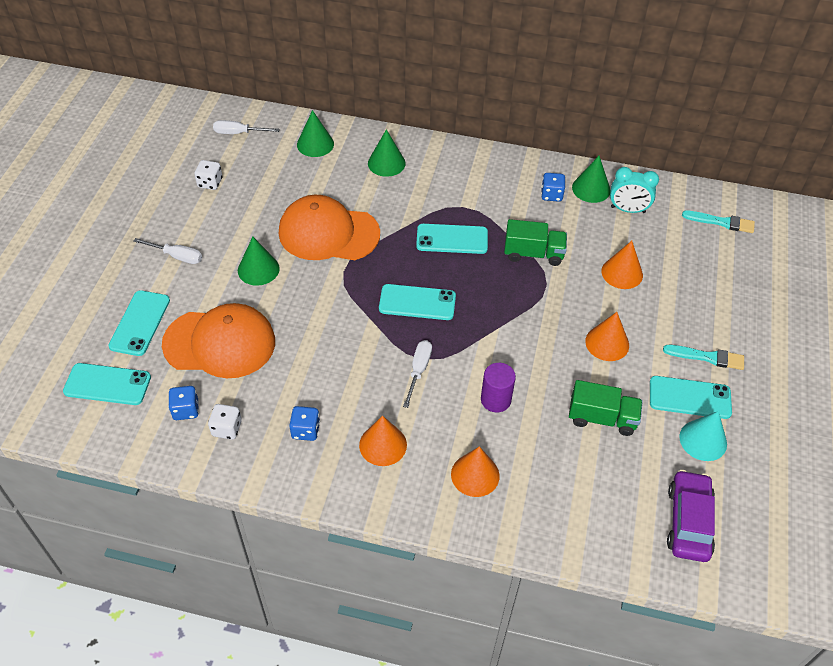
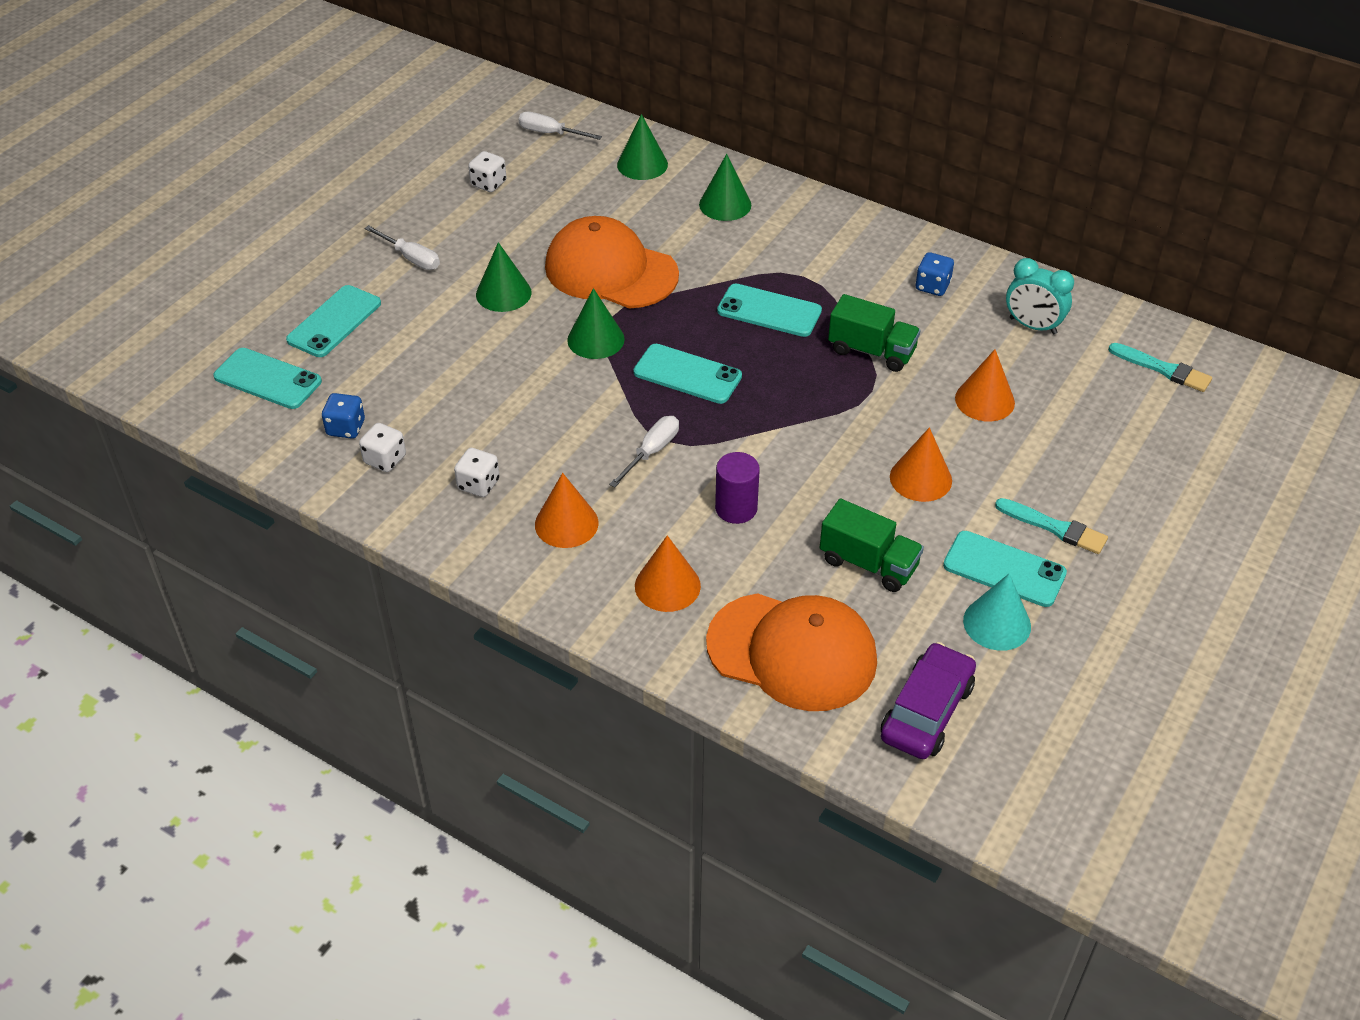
camera: 20 degrees right, 5 degrees down
(220, 343) = (419, 365): orange cap -> orange cap (792, 652)
(305, 430) = (478, 484): blue dice -> white dice
(591, 189) = (993, 290): green cone -> green cone (595, 339)

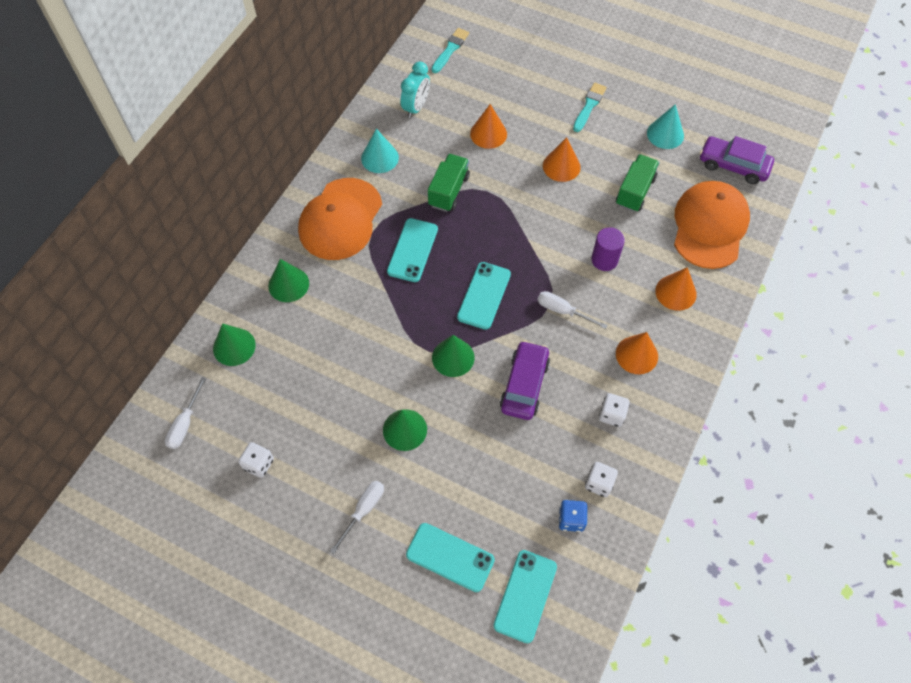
camera: 95 degrees left, 15 degrees up
(542, 402) = (524, 385): none -> purple car
(611, 271) = (373, 355): orange cap -> orange cap (340, 219)
(932, 286) = (379, 158): blue dice -> turquoise cone
(1004, 569) = (625, 129): turquoise phone -> none

